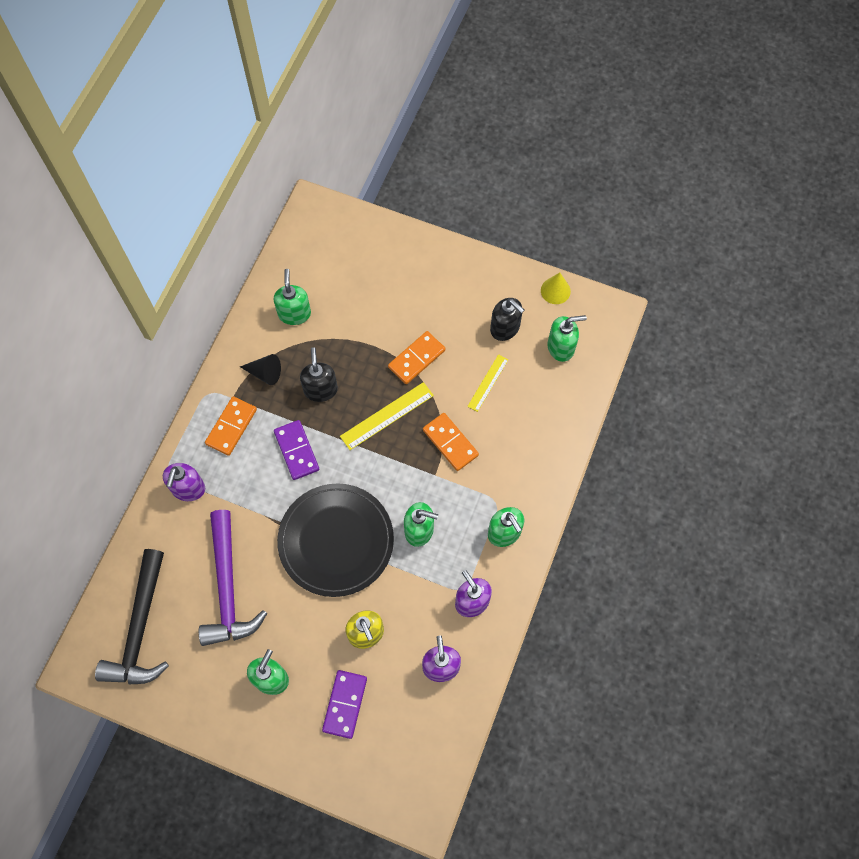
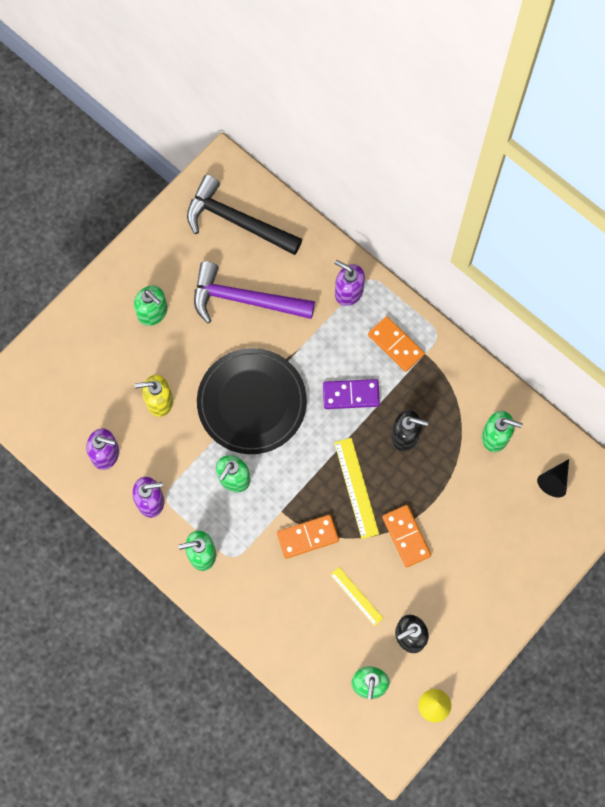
camera: 110 degrees right, 5 degrees up
(265, 373) = (440, 390): black cone -> black cone (554, 481)
(345, 704) = (107, 364): purple domino -> none

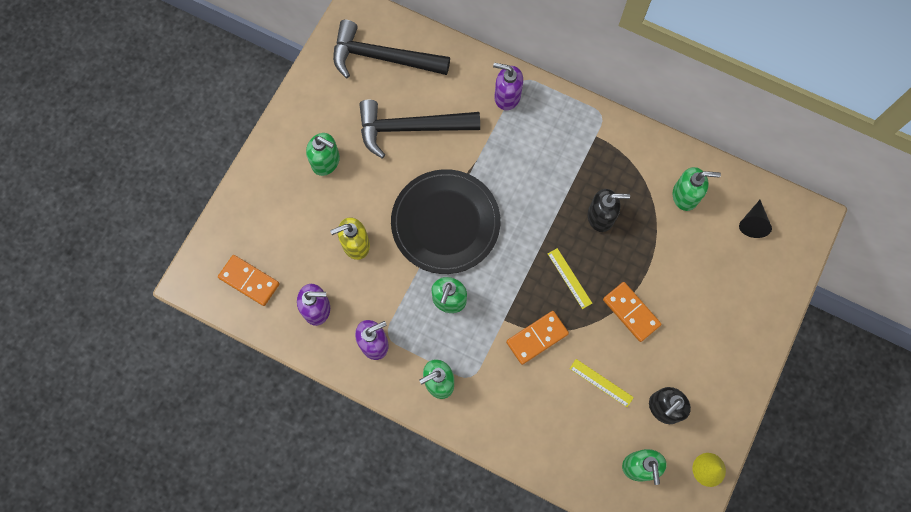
camera: 15 degrees left, 0 degrees up
(244, 299) = (410, 128): purple hammer -> black hammer
(351, 395) = (538, 192): purple domino -> none
(356, 488) = (569, 278): yellow ruler -> yellow ruler, size x0.65
(396, 344) = (566, 134): orange domino -> orange domino (249, 281)

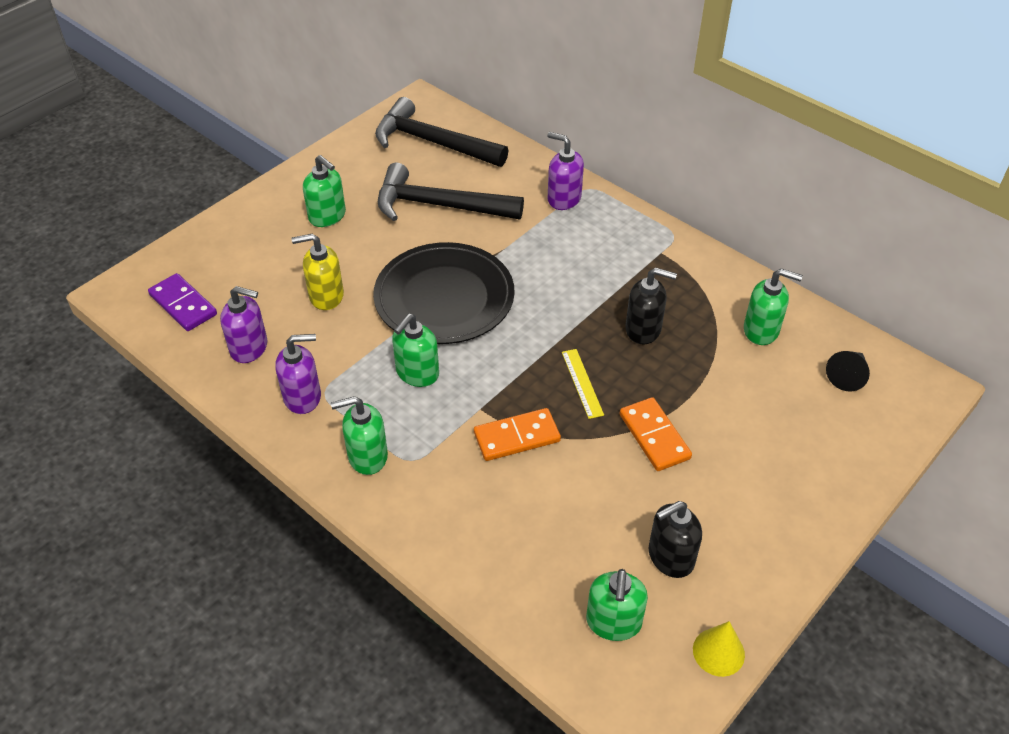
camera: 15 degrees right, 25 degrees down
(249, 281) = (183, 304): orange domino -> purple domino
(601, 383) = (588, 506): yellow ruler -> none

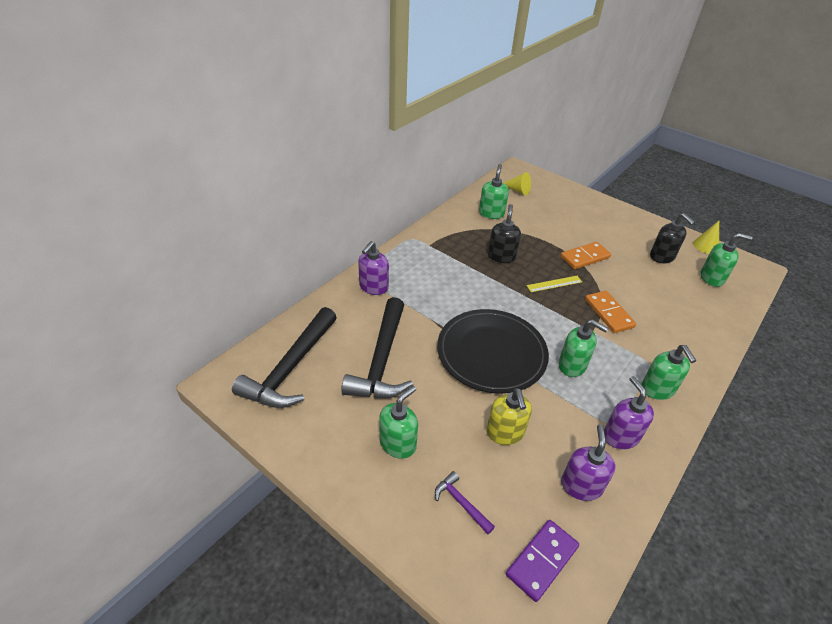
camera: 95 degrees left, 5 degrees down
(254, 256) = (461, 503): none -> purple hammer
(848, 375) = (517, 190): black cone -> yellow cone

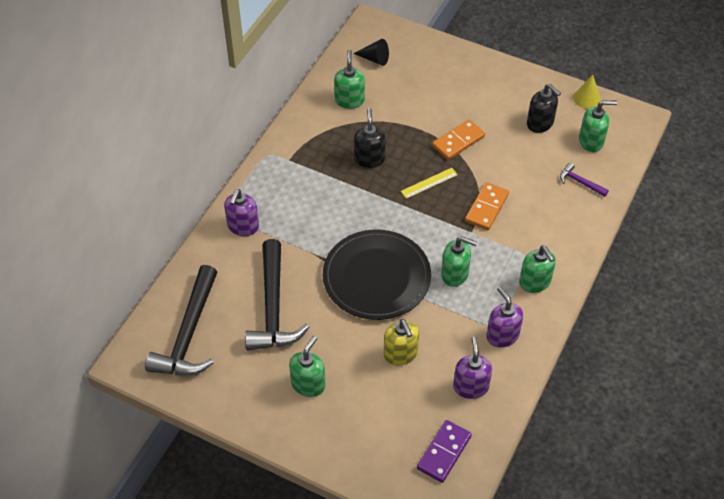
camera: 10 degrees left, 10 degrees up
(461, 503) = (372, 422): purple hammer -> purple hammer (580, 182)
(517, 190) = (374, 59): yellow cone -> black cone
(608, 313) = (486, 208): orange domino -> orange domino turned 60 degrees clockwise

